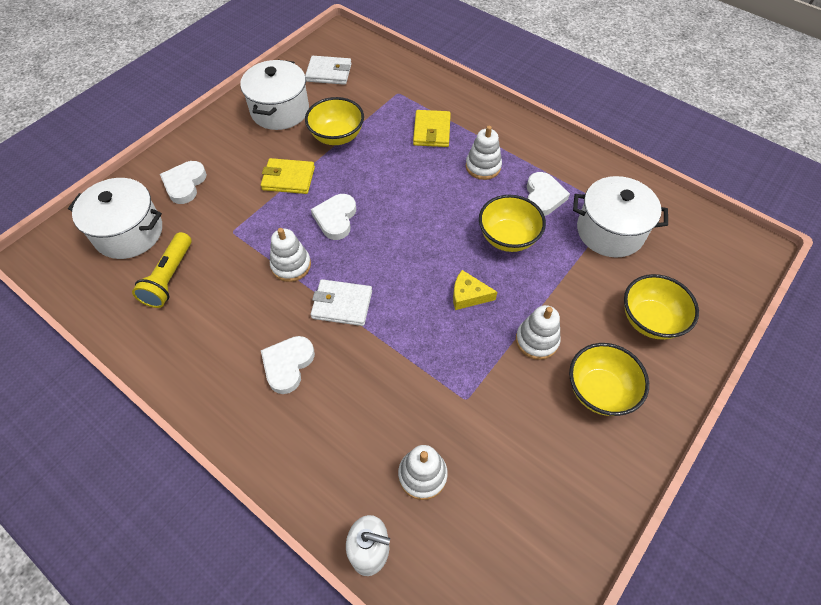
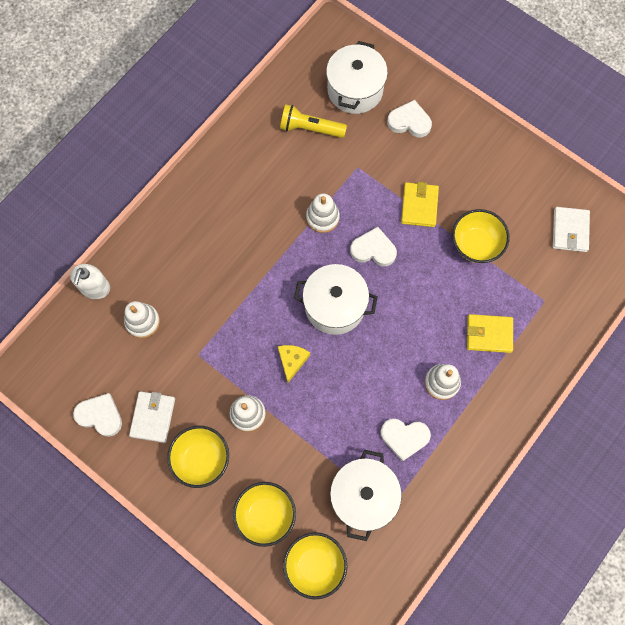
camera: 90 degrees right, 15 degrees up
(280, 110) = (509, 189): white pot -> white pot (334, 306)
(288, 365) = (231, 224): white heart -> white heart (100, 415)
(342, 304) = (284, 260): white wallet -> white wallet (153, 417)
(508, 237) = (354, 399): yellow bowl -> yellow bowl (315, 565)

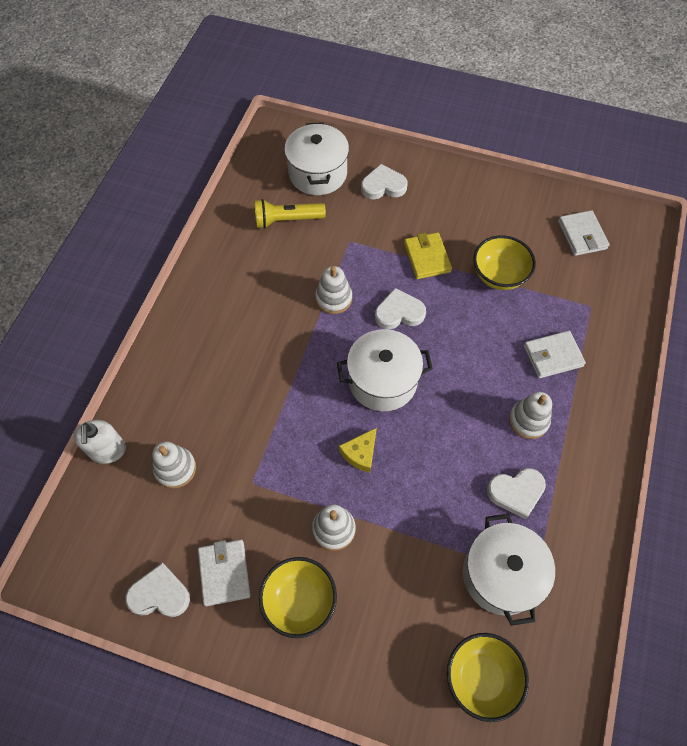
camera: 20 degrees left, 10 degrees down
(265, 515) = (400, 639): yellow bowl -> none
(292, 361) = (360, 453): yellow cheese -> yellow cheese turned 135 degrees counterclockwise
(489, 334) = (552, 356): yellow wallet -> white wallet

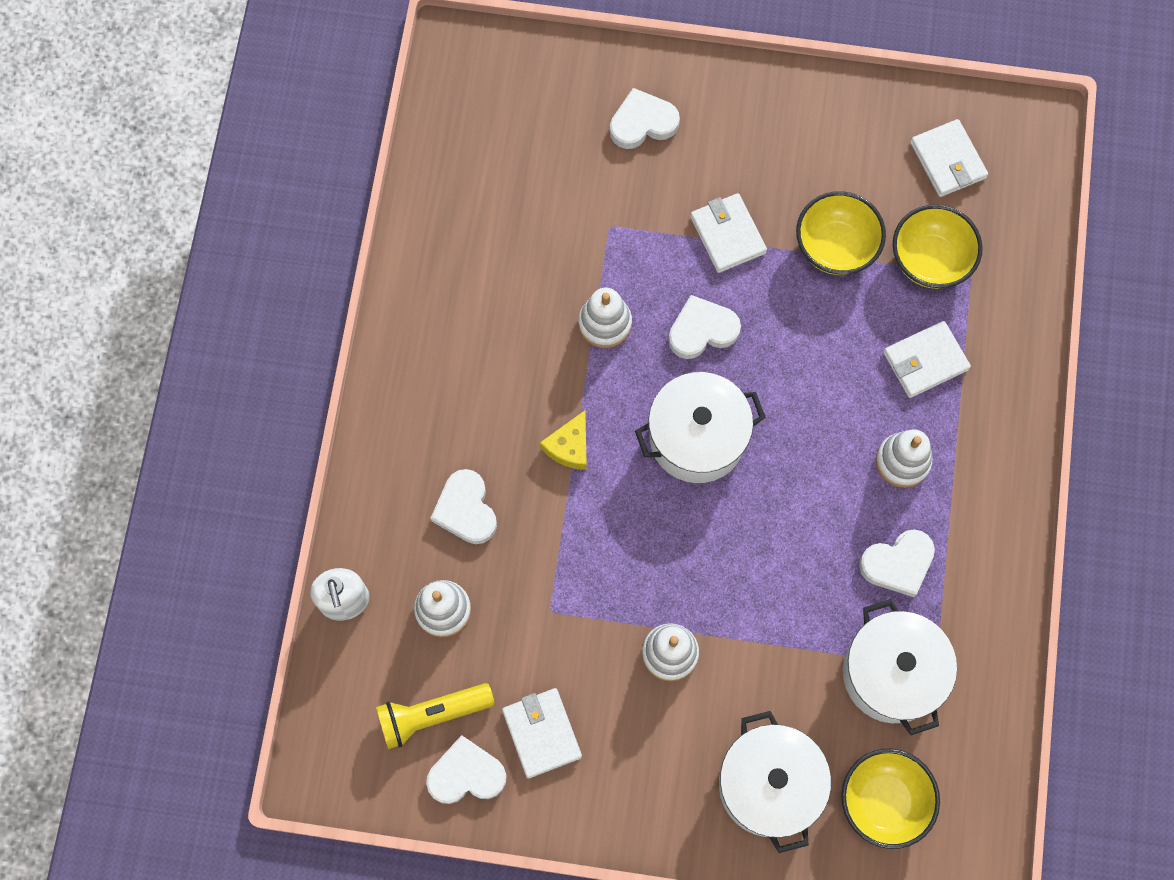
camera: 10 degrees left, 10 degrees up
(210, 402) = (466, 509): none -> white heart
(287, 220) = (509, 205): yellow flashlight -> yellow flashlight (432, 715)
(299, 601) = (645, 751): yellow bowl -> yellow bowl (930, 260)
(318, 173) = (539, 116): white pot -> white pot (769, 785)
(360, 453) = (685, 546): yellow cheese -> yellow cheese (569, 446)
(427, 257) = (727, 235): yellow wallet -> white wallet

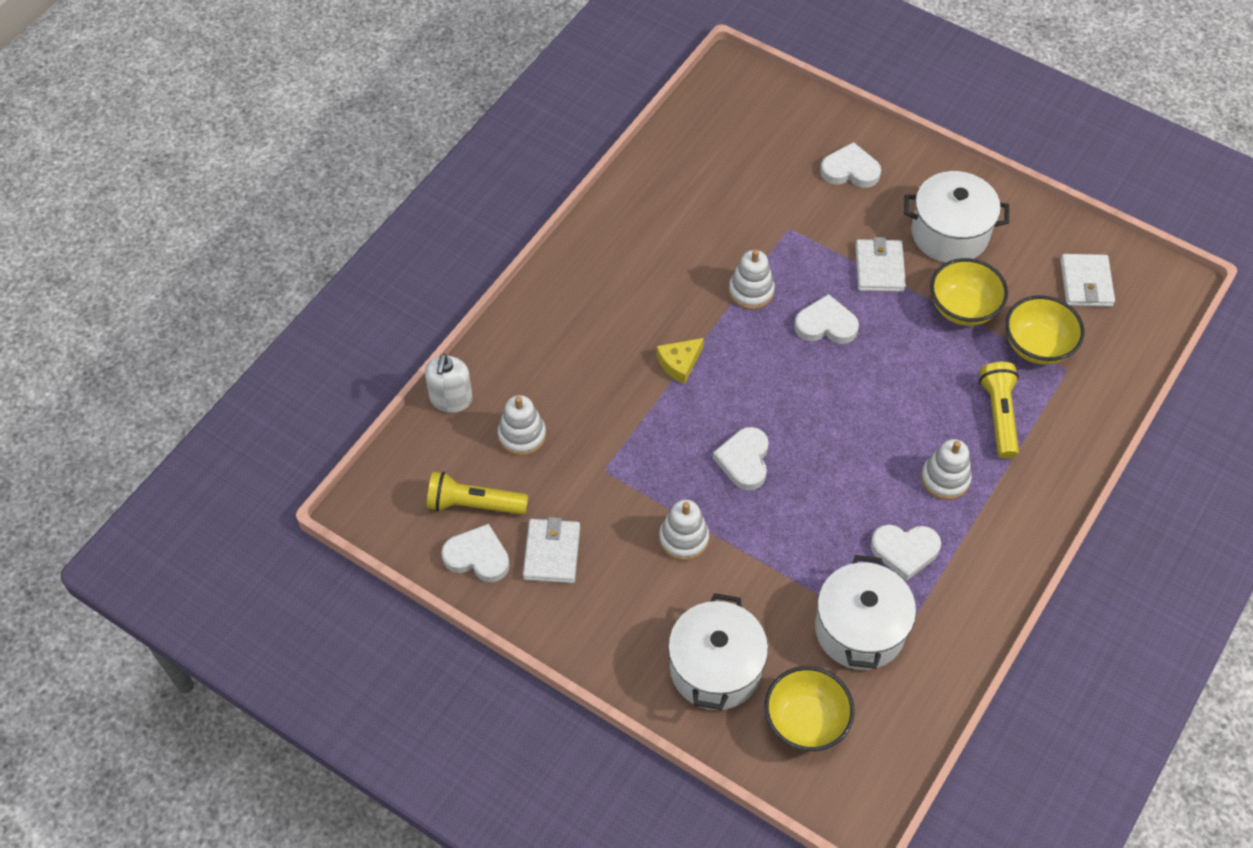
camera: 25 degrees right, 15 degrees down
(466, 509) = (576, 374): white heart -> white heart (744, 460)
(697, 438) = (784, 396): white pot -> white pot (950, 233)
(925, 361) = (999, 415): white wallet -> yellow flashlight

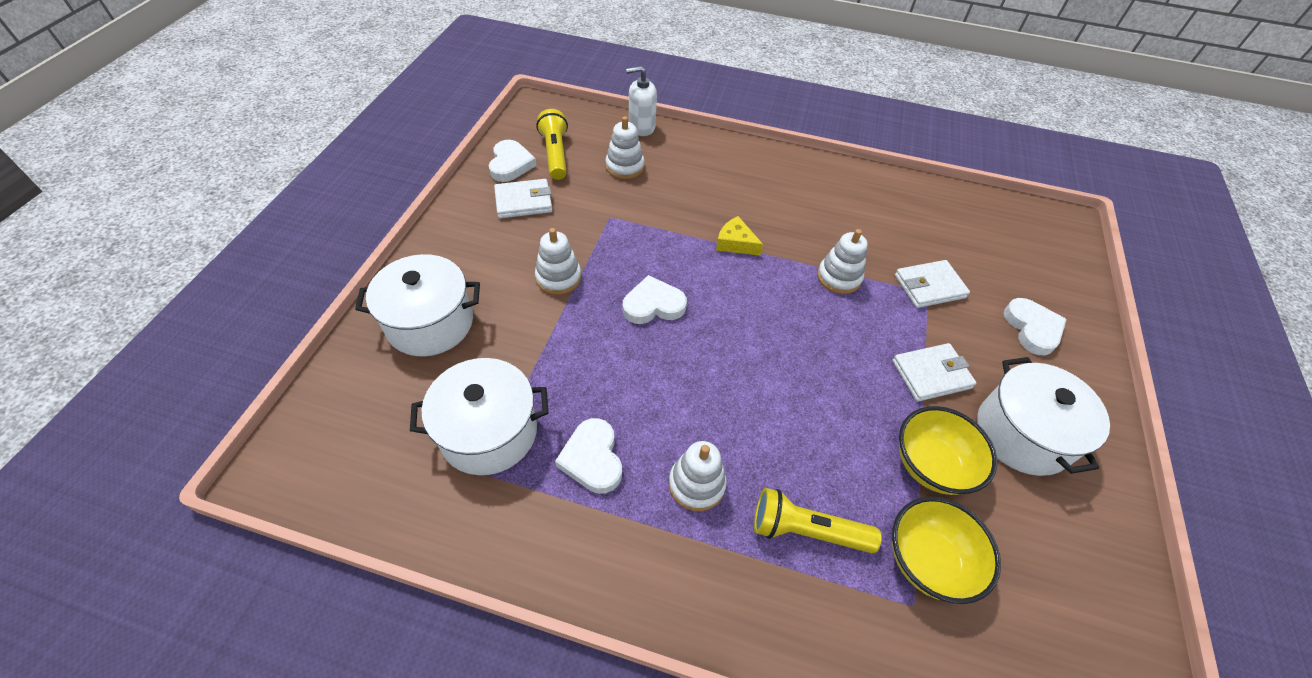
camera: 70 degrees right, 5 degrees down
(805, 722) = (378, 403): yellow bowl -> none
(826, 324) = (835, 341): white heart -> none
(999, 415) = (806, 530): yellow flashlight -> yellow flashlight turned 150 degrees counterclockwise
(1086, 283) = (1061, 610): white wallet -> white wallet (929, 286)

